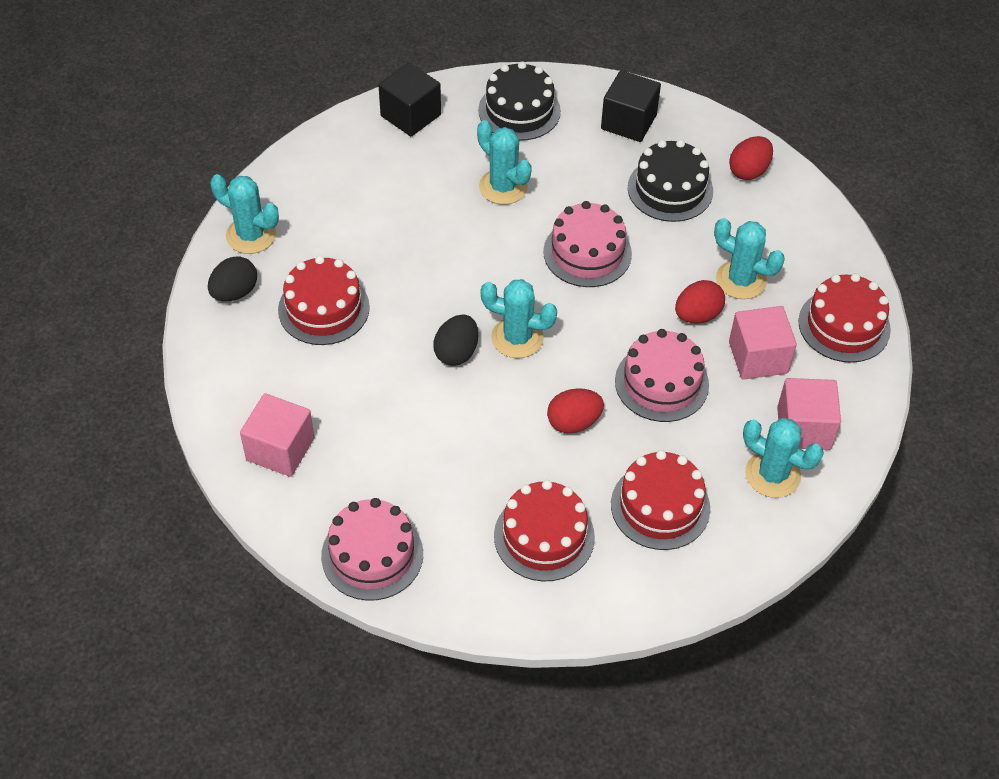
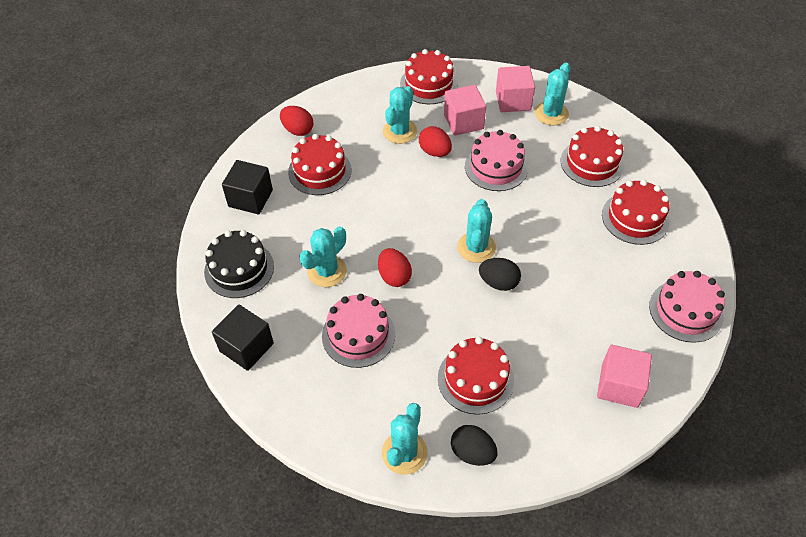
camera: 95 degrees left, 0 degrees up
(573, 422) = (541, 210): red egg -> red egg (394, 276)
(587, 253) = (388, 213): pink cake -> pink cake (358, 335)
(670, 189) = (319, 171): black cake -> red cake

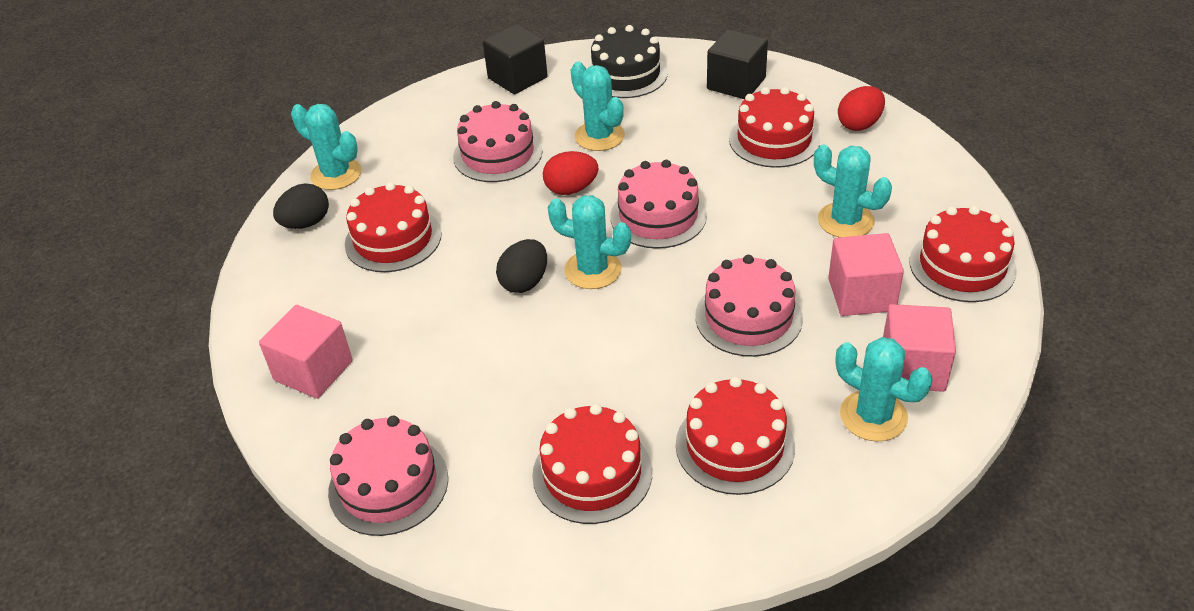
camera: 105 degrees right, 10 degrees down
(414, 221) = (658, 216): none -> pink cake
(435, 152) = (794, 253): red egg -> none

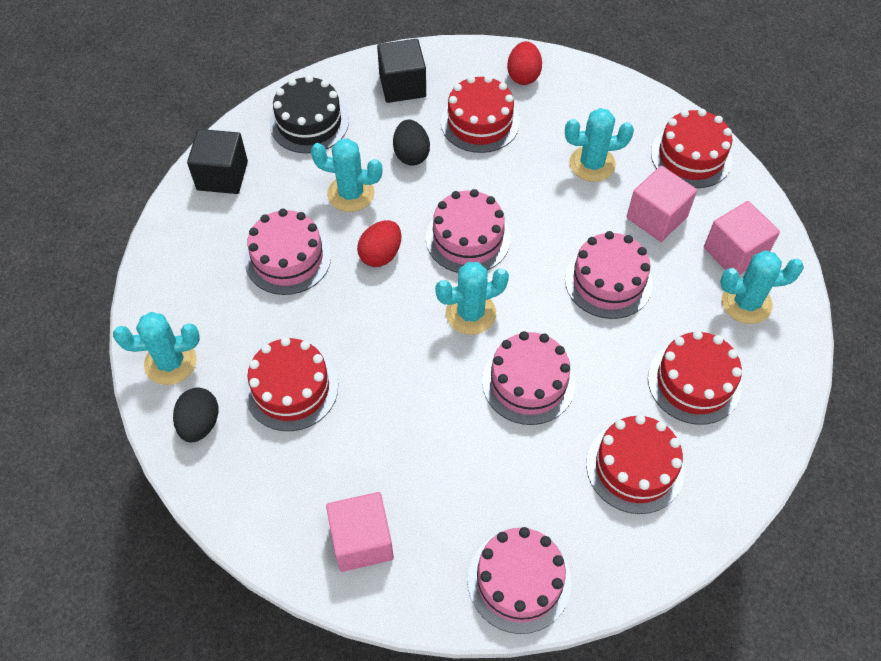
camera: 45 degrees left, 15 degrees up
(524, 282) = (434, 356): black egg -> black egg (411, 154)
(578, 348) = (528, 382): none -> pink cake

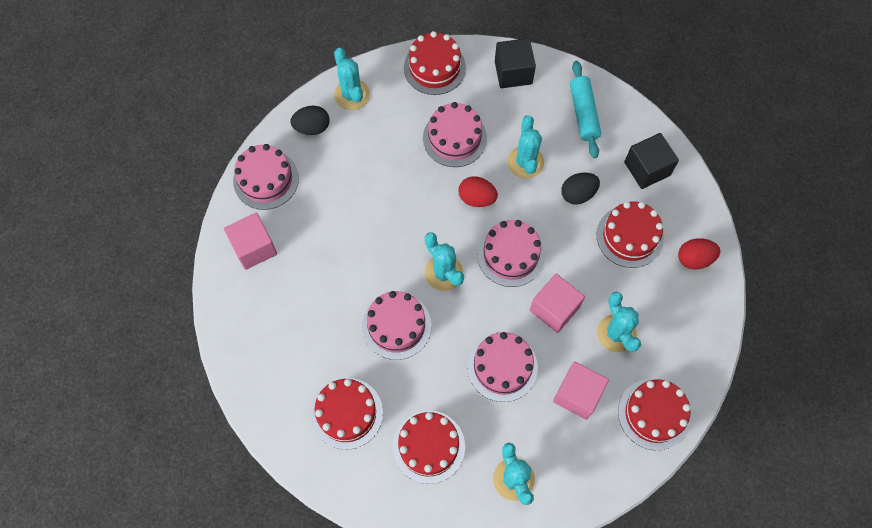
camera: 75 degrees right, 10 degrees up
(291, 388) = (351, 173): red cake -> red cake (434, 67)
(309, 123) = (583, 113): black cake -> turquoise rolling pin
(519, 581) = (247, 351): pink cake -> pink cake (266, 179)
(734, 252) = (561, 463): pink cube -> pink cube (554, 309)

